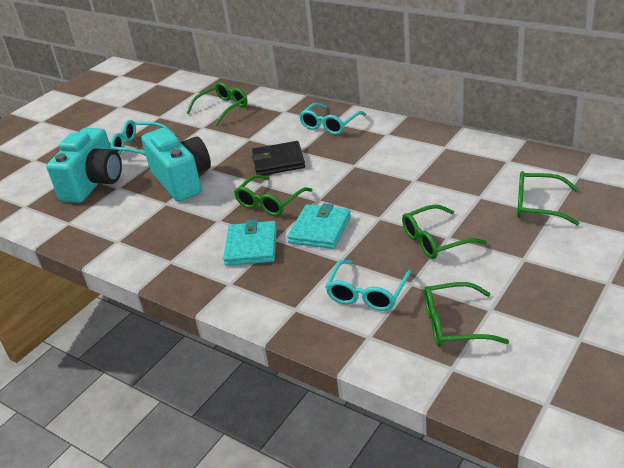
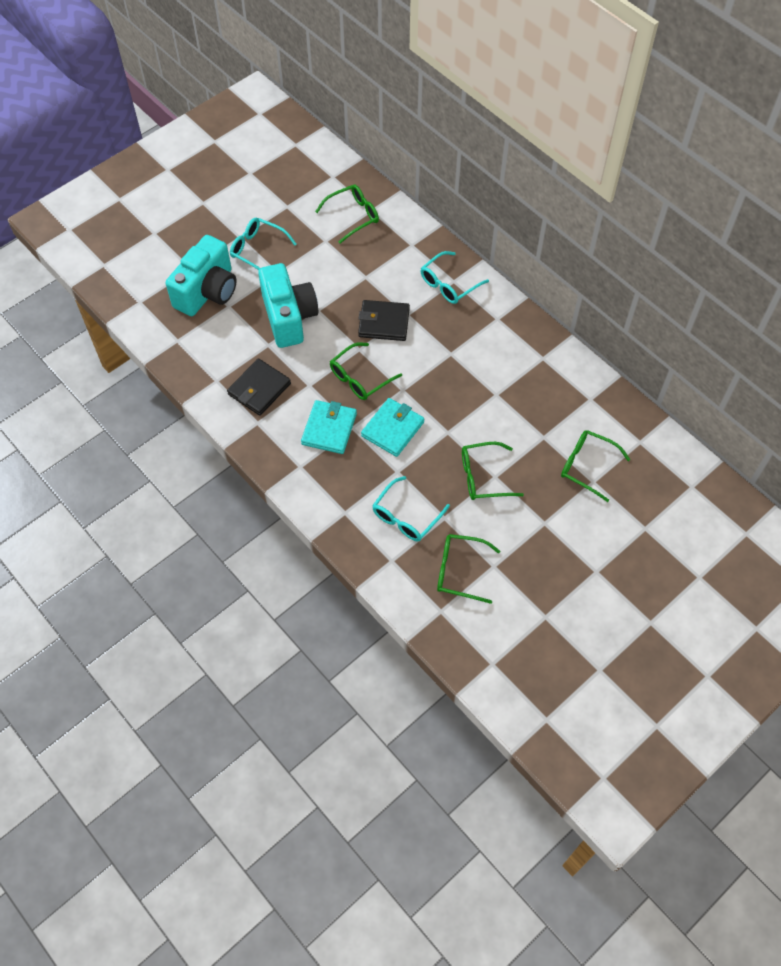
camera: 10 degrees right, 25 degrees up
(165, 236) = (259, 389): none -> black wallet

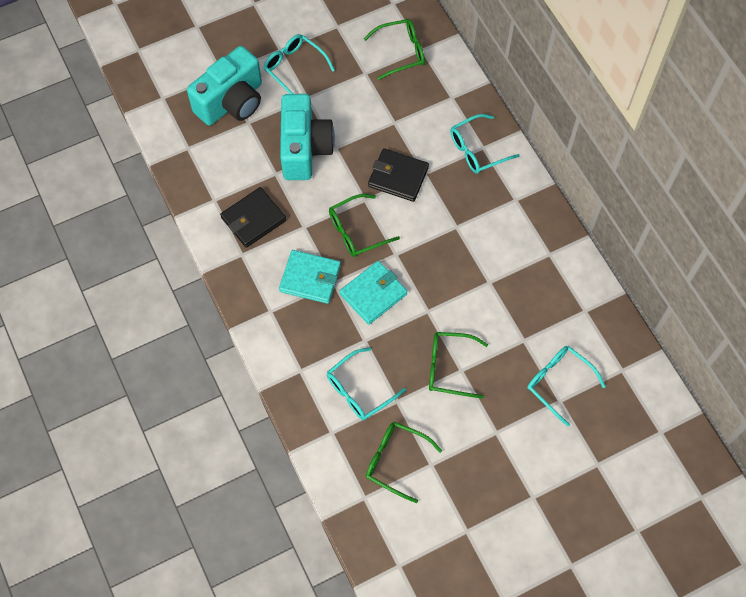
camera: 15 degrees right, 5 degrees up
(329, 429) = (310, 278): turquoise wallet -> turquoise wallet turned 75 degrees clockwise
(587, 466) = (558, 382): green glasses -> turquoise glasses

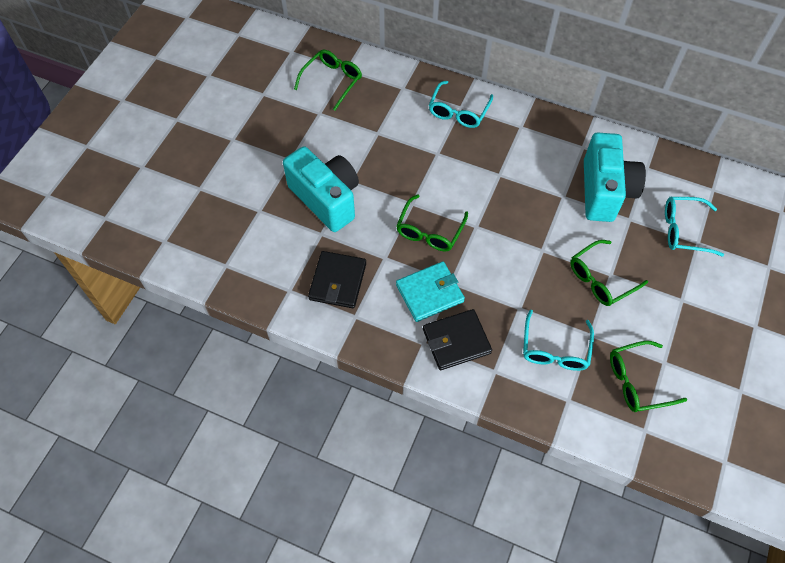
camera: 40 degrees left, 5 degrees down
(232, 102) = (230, 204): turquoise camera -> turquoise camera (604, 191)
(294, 68) = (258, 145): turquoise glasses -> none
(373, 294) = (490, 268): turquoise wallet -> none
(398, 177) = (420, 169): black wallet -> black wallet (456, 341)

